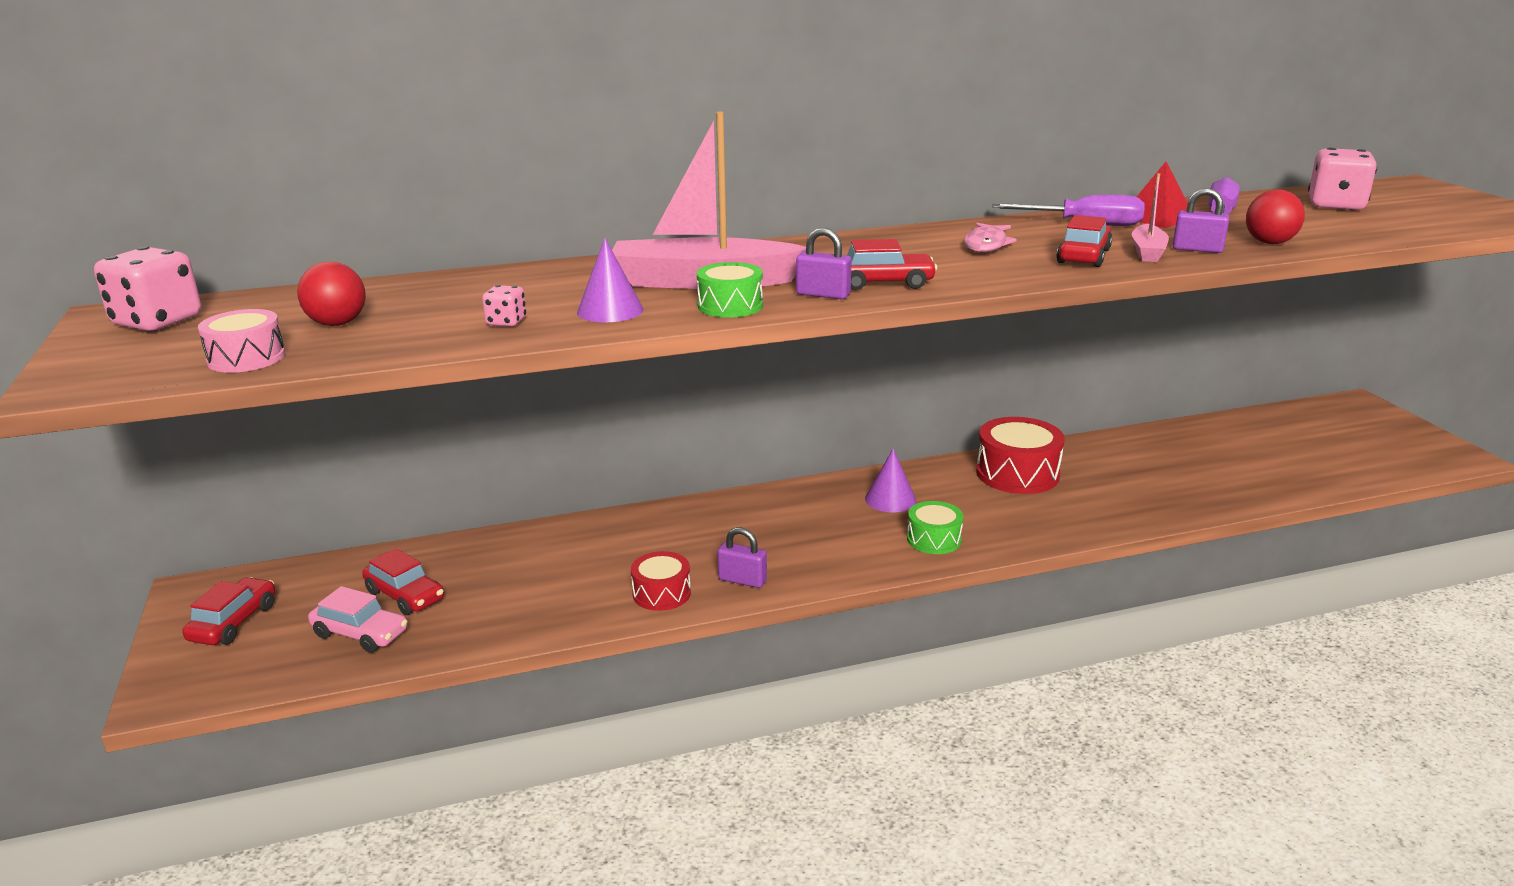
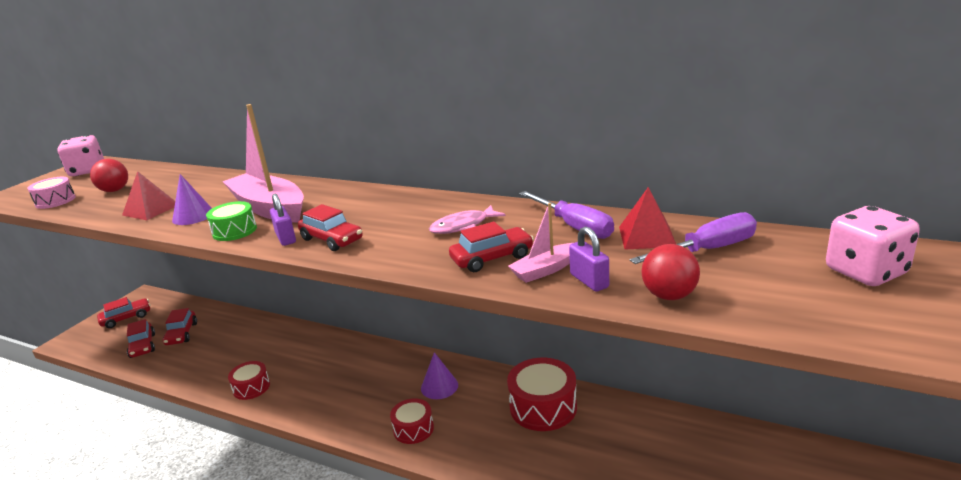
camera: 45 degrees right, 0 degrees up
(360, 633) = (143, 346): pink car -> red car
(506, 322) = (151, 210): pink dice -> red pyramid
(742, 580) = (290, 400): purple padlock -> none
(934, 539) = (413, 429): green drum -> red drum

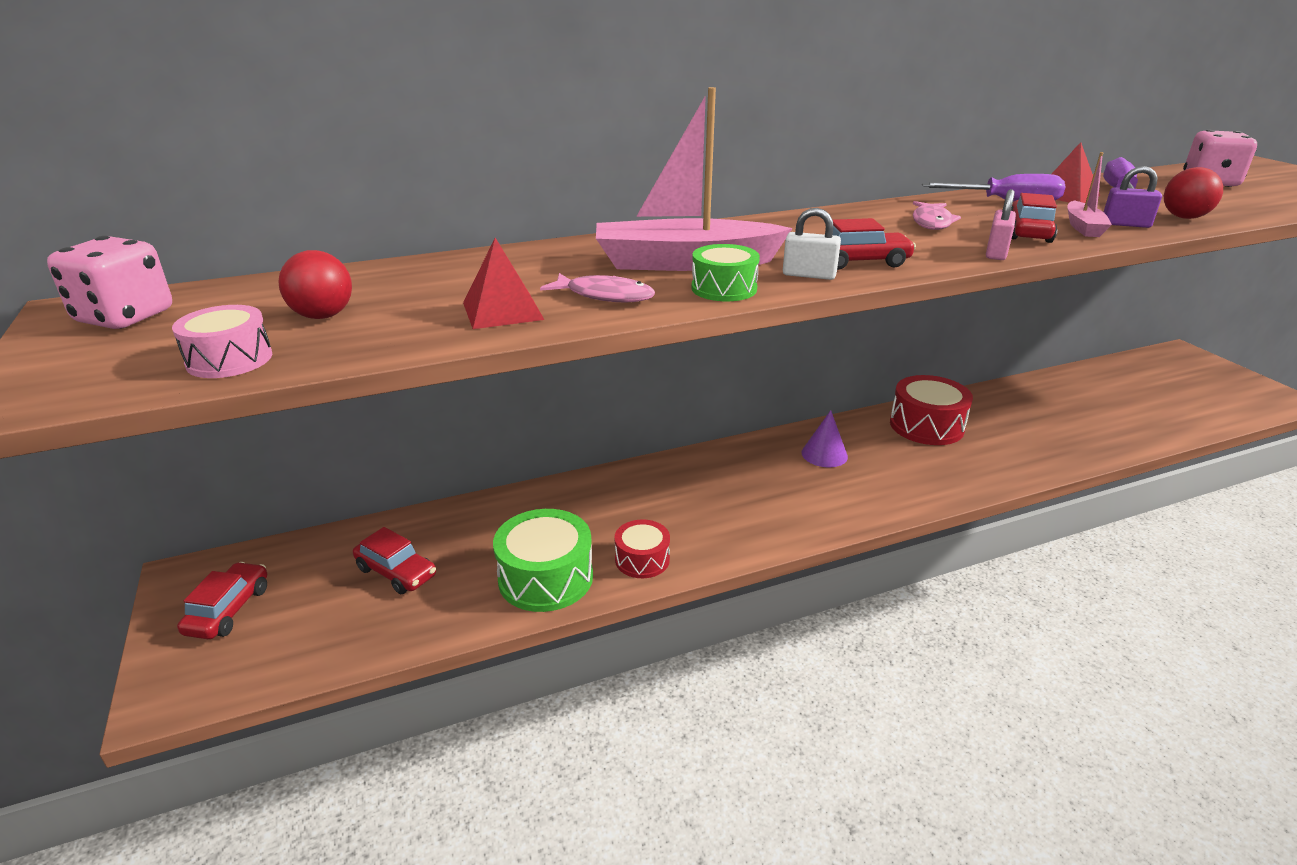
camera: 50 degrees left, 5 degrees up
(143, 346) = (358, 617): red car -> none
(193, 216) = (605, 296): purple cone -> pink fish
(210, 370) = (545, 578): none -> green drum
(286, 238) = (809, 275): purple padlock -> white padlock
(413, 429) = (875, 493): red drum -> none
(415, 265) = (996, 253): none -> pink padlock

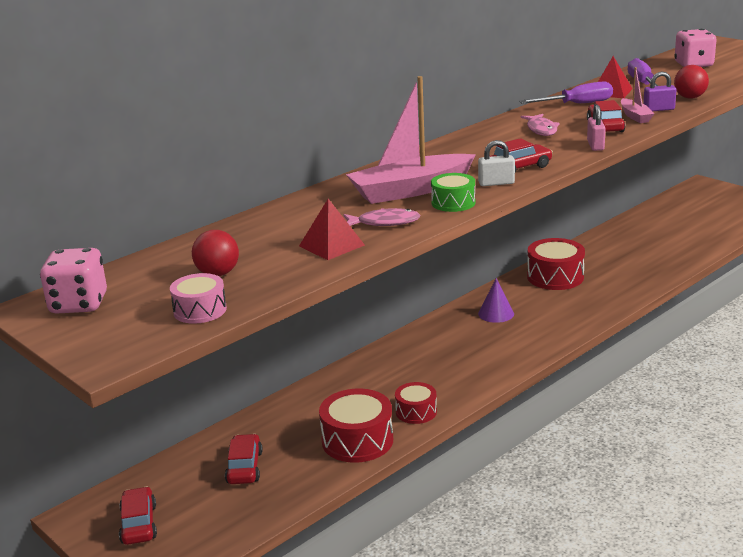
camera: 20 degrees left, 5 degrees down
(396, 572) = (244, 467): red car -> red car turned 105 degrees counterclockwise
(545, 578) = (357, 440): green drum -> red drum

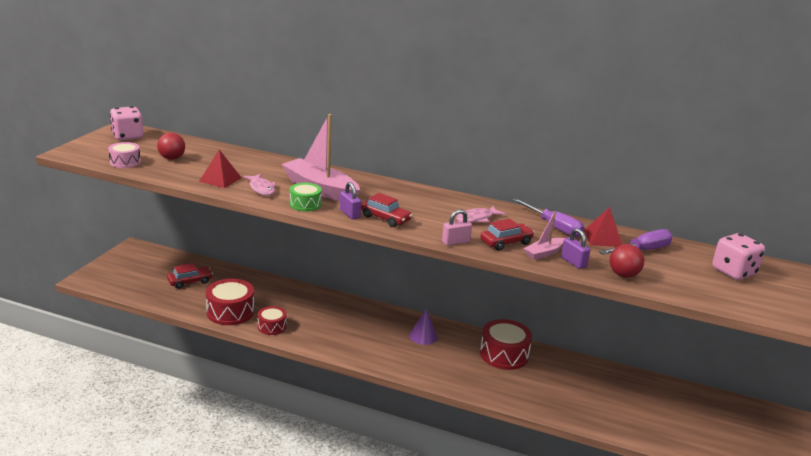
camera: 60 degrees right, 0 degrees up
(138, 524) = (130, 264): red car -> none
(496, 183) = (349, 214): white padlock -> purple padlock

